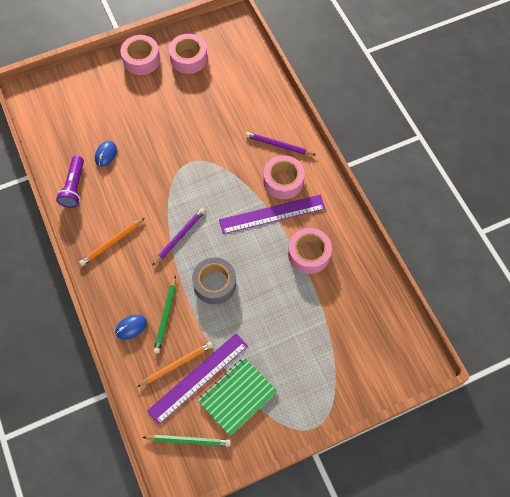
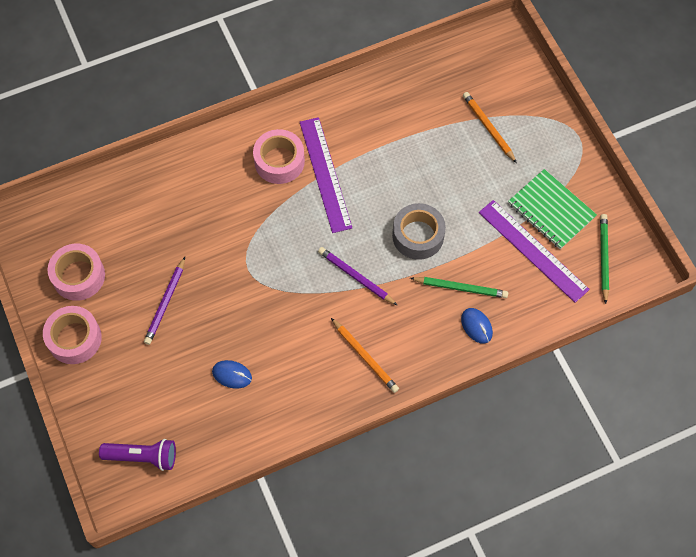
camera: 90 degrees left, 0 degrees up
(74, 187) = (282, 411): purple flashlight -> purple flashlight (143, 456)
(177, 364) = (519, 273): orange pencil -> orange pencil (488, 128)
(278, 145) = (227, 166): purple pencil -> purple pencil (165, 303)
(309, 254) = (378, 136): pink tape -> none

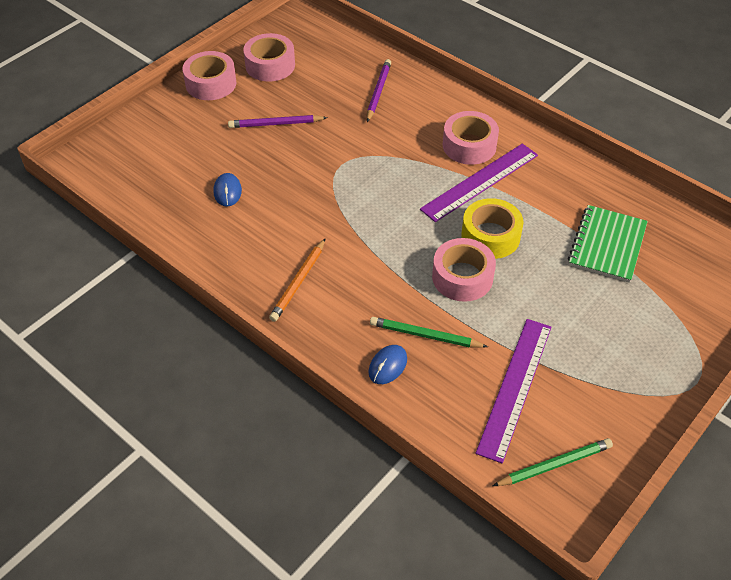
camera: 65 degrees right, 15 degrees down
(143, 456) = (119, 162): purple flashlight -> none
(356, 277) = (383, 244): purple pencil -> purple pencil (378, 92)
(387, 196) = (490, 236): none -> yellow tape
(418, 236) = (462, 277): grey tape -> pink tape
(461, 288) = (425, 335): green pencil -> green pencil turned 120 degrees clockwise
(488, 128) = (637, 292): orange pencil -> none
(551, 210) = (578, 387): green notebook -> green notebook (607, 245)

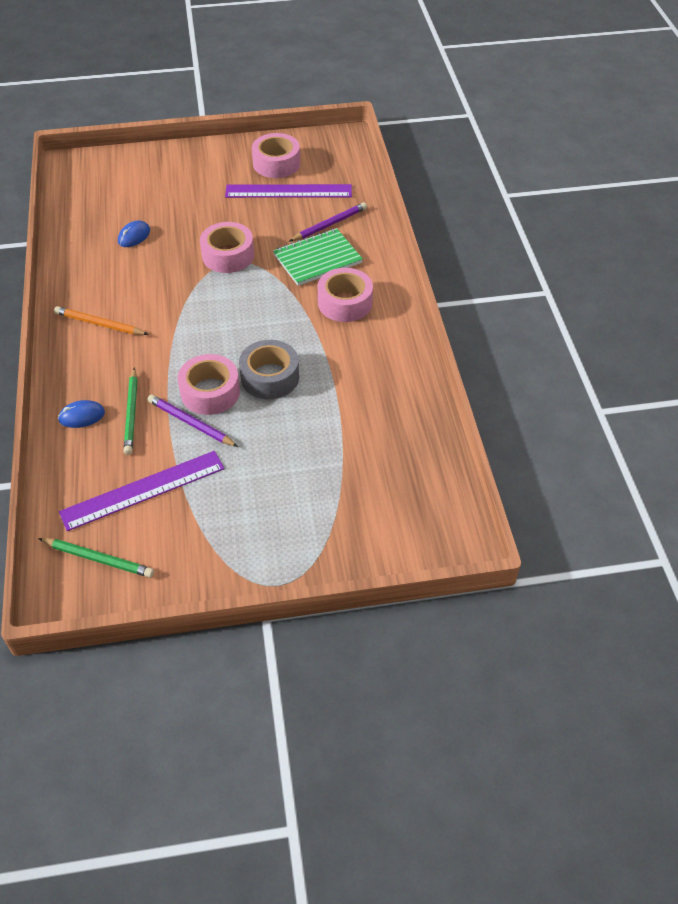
camera: 40 degrees right, 0 degrees up
(211, 83) = (219, 155): pink tape -> pink tape (228, 255)
(275, 124) = (225, 208): purple pencil -> purple pencil (191, 423)
(298, 282) = (99, 324): orange pencil -> orange pencil turned 45 degrees clockwise
(425, 335) = (131, 413): green pencil -> green pencil turned 150 degrees counterclockwise
(480, 182) = (316, 334): purple ruler -> purple ruler (288, 191)
(490, 236) = (270, 377): yellow tape -> grey tape
(607, 245) = (350, 441): green notebook -> green notebook (317, 259)

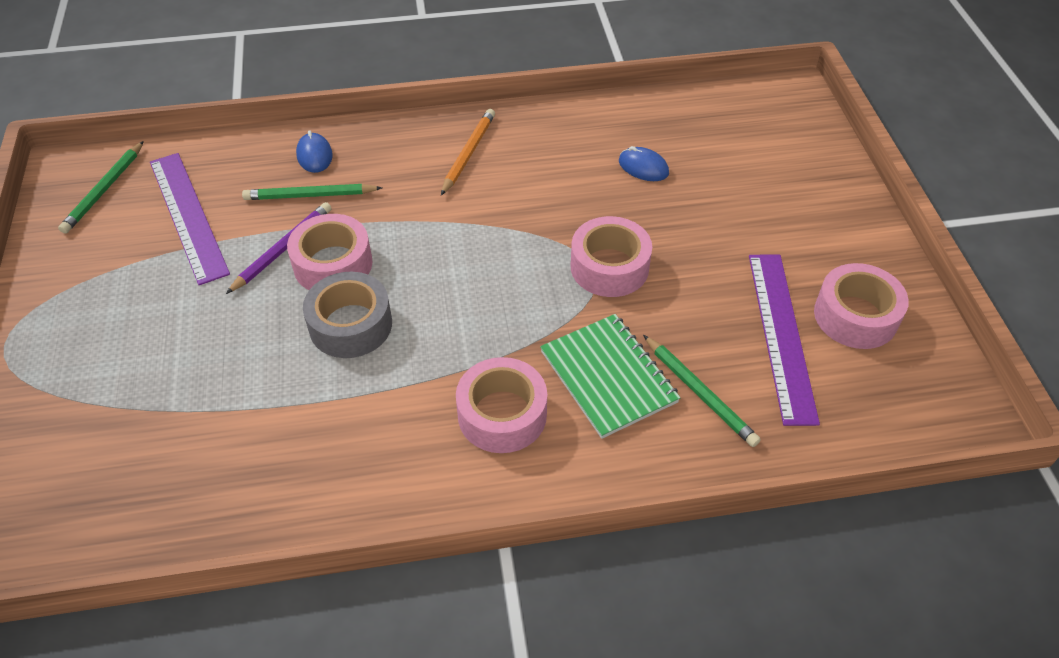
camera: 90 degrees right, 0 degrees up
(329, 224) = (700, 393): purple pencil -> green pencil

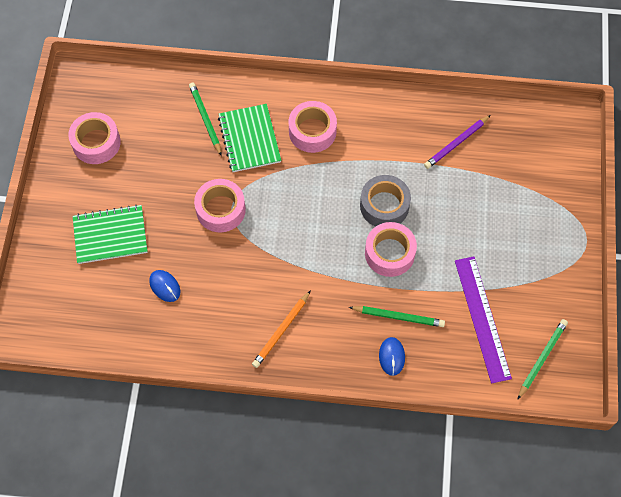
camera: 165 degrees left, 15 degrees up
(283, 249) = (420, 273): purple pencil -> purple pencil (456, 143)
(751, 205) = (110, 235): none -> green notebook
(781, 334) = (144, 141): purple ruler -> none

